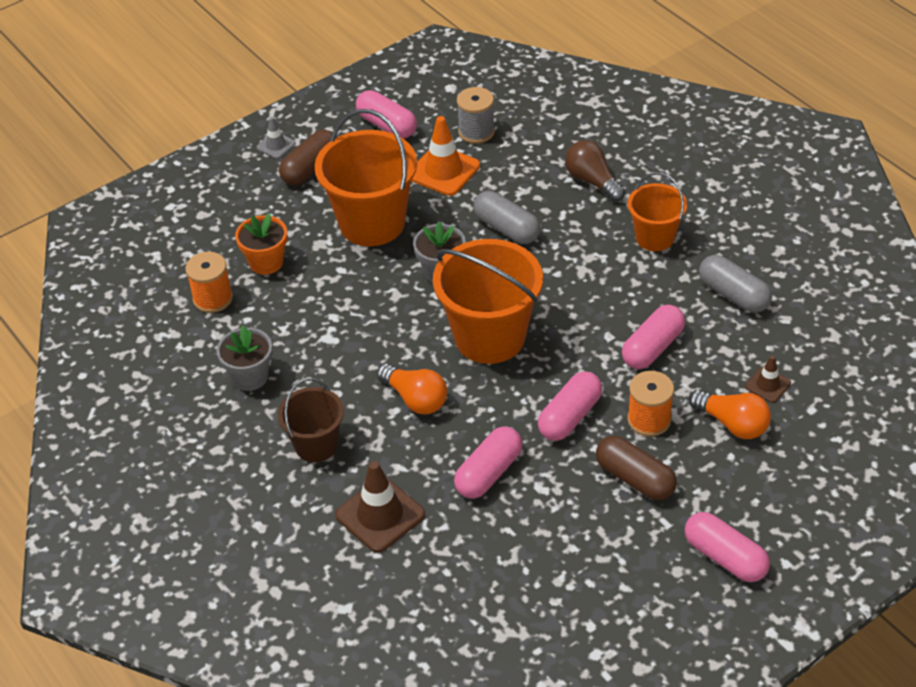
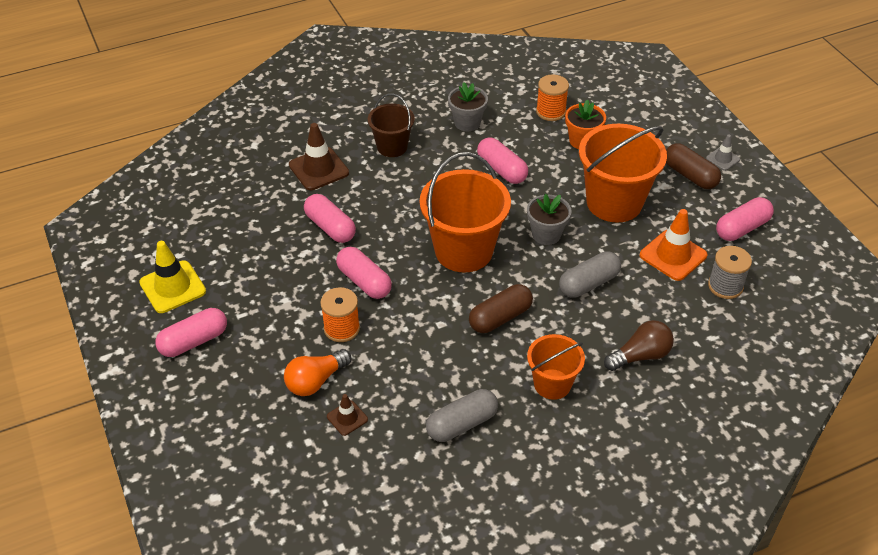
camera: 100 degrees right, 0 degrees up
(415, 399) = (415, 200): orange light bulb -> none
(635, 478) = (289, 306): brown capsule -> brown capsule (500, 318)
(648, 611) = (172, 287): none -> yellow traffic cone
(652, 348) = (417, 349): pink capsule -> pink capsule (502, 170)

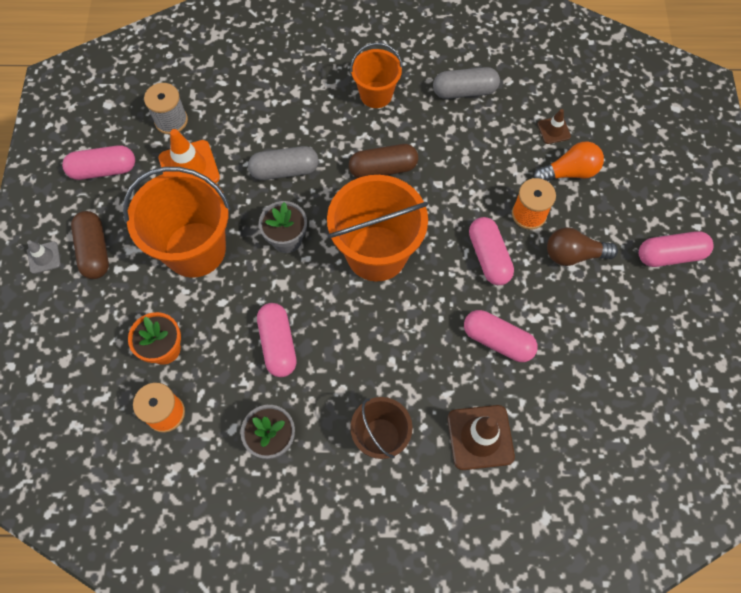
camera: 155 degrees left, 20 degrees up
(172, 287) = (681, 329): yellow traffic cone -> none
(330, 227) = (497, 340): pink capsule -> pink capsule turned 45 degrees counterclockwise
(640, 356) = (290, 90): brown light bulb -> brown light bulb (573, 254)

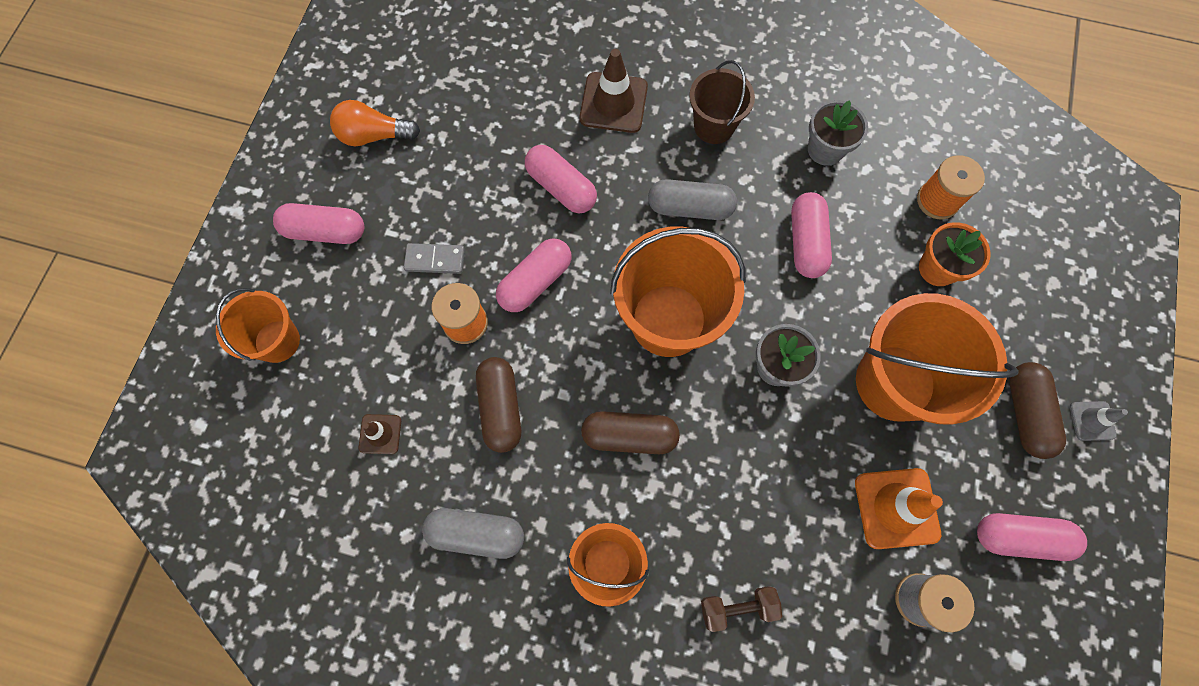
camera: 165 degrees left, 5 degrees up
(284, 170) = (763, 468): grey capsule -> grey capsule (690, 208)
(287, 91) = (737, 607): none -> brown dumbbell
(479, 165) = (500, 408): none -> brown capsule
(488, 257) = (535, 282): pink capsule -> pink capsule turned 45 degrees clockwise
(569, 172) = (389, 366): orange light bulb -> orange light bulb (374, 135)
(573, 254) = (435, 259): brown light bulb -> grey domino
(657, 169) = (277, 341): none -> orange bucket

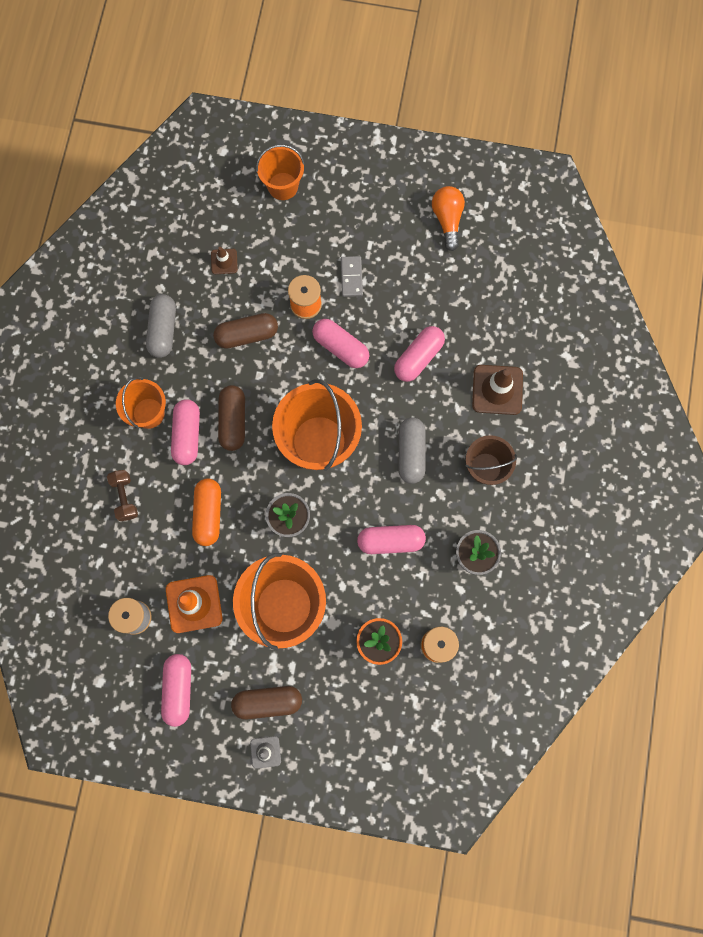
camera: 85 degrees right, 5 degrees up
(325, 231) = (366, 201): pink capsule -> pink capsule (187, 435)
(766, 480) = (208, 514): none -> orange capsule

